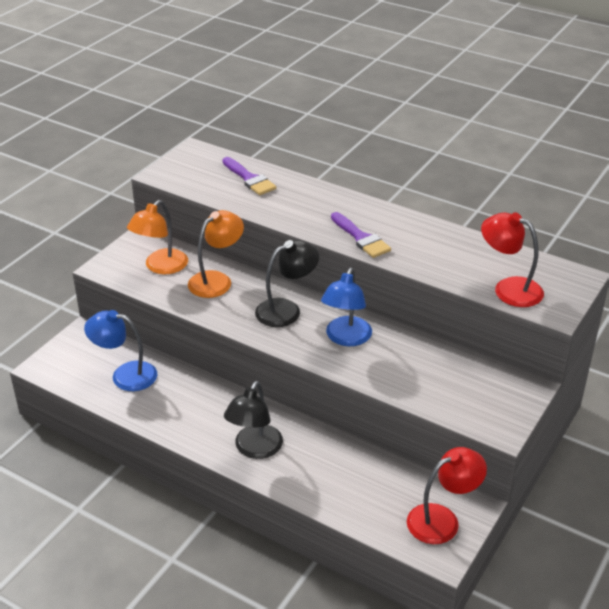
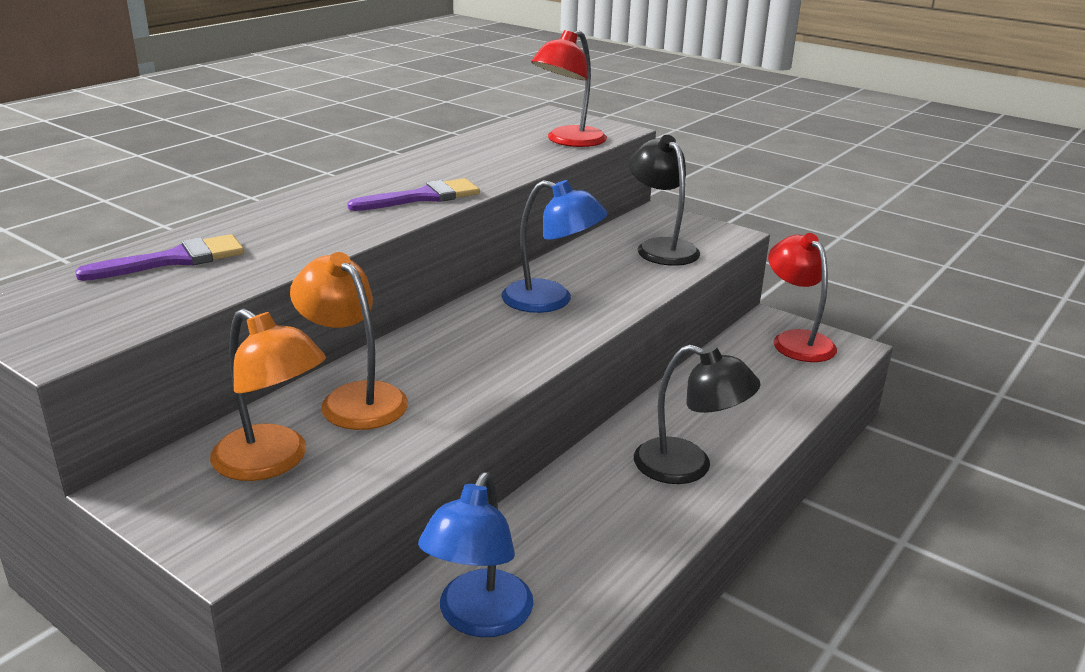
camera: 85 degrees left, 10 degrees down
(286, 310) = (468, 339): black lamp -> black lamp (661, 247)

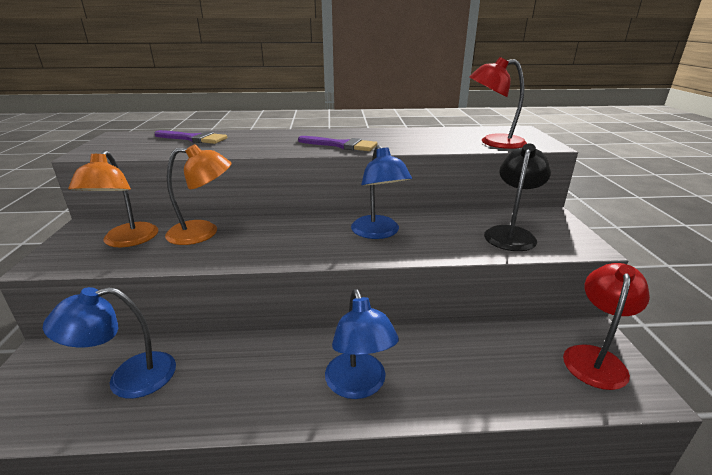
camera: 50 degrees right, 0 degrees up
(354, 398) = (203, 232): orange lamp -> orange lamp turned 75 degrees clockwise
(688, 466) = (358, 385): black lamp -> blue lamp

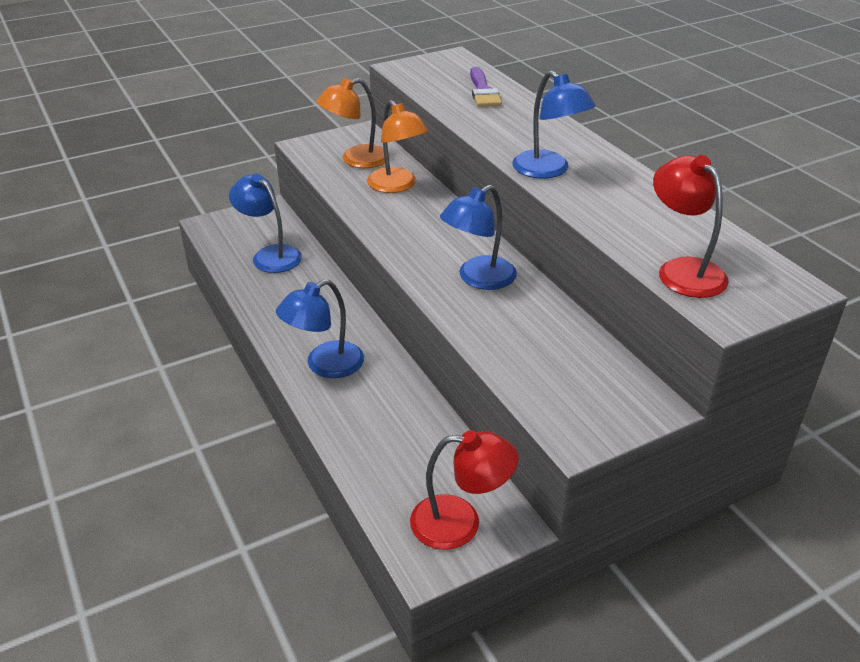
camera: 65 degrees right, 10 degrees up
(341, 145) = (548, 170): purple brush -> blue lamp
(511, 234) = (558, 373): black lamp -> none

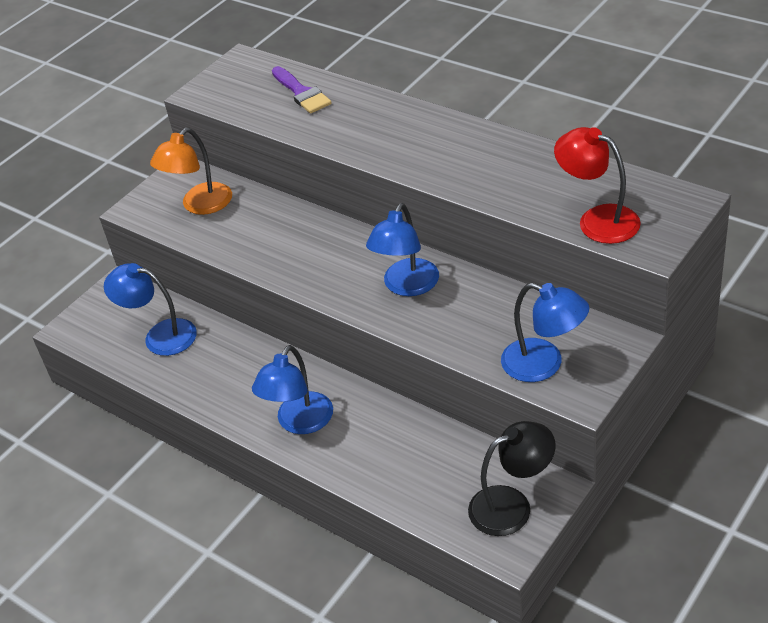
camera: 20 degrees left, 5 degrees up
(397, 186) = (263, 219): orange lamp -> none
(460, 523) = (512, 505): red lamp -> black lamp
(548, 170) = (425, 162): blue lamp -> blue lamp (544, 364)

